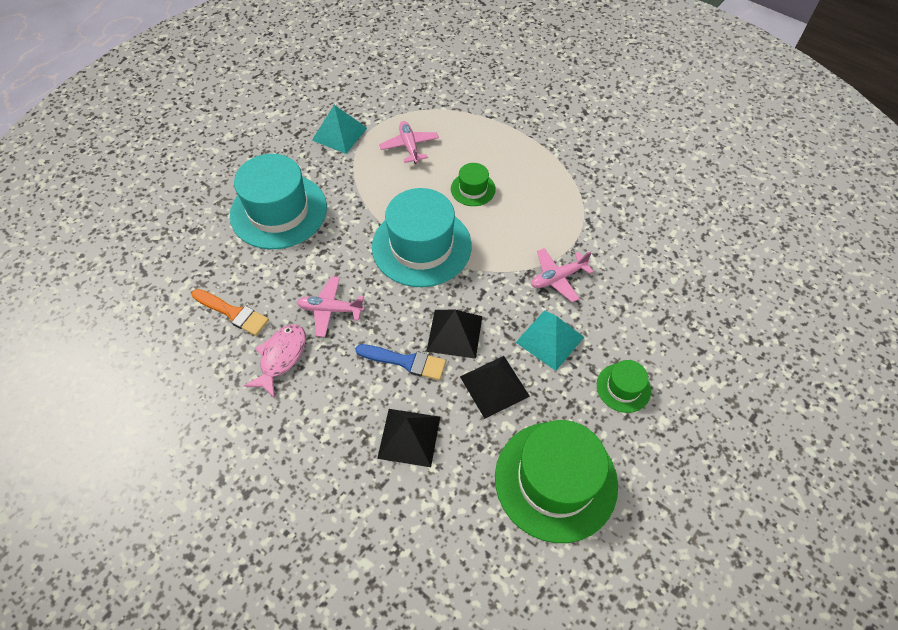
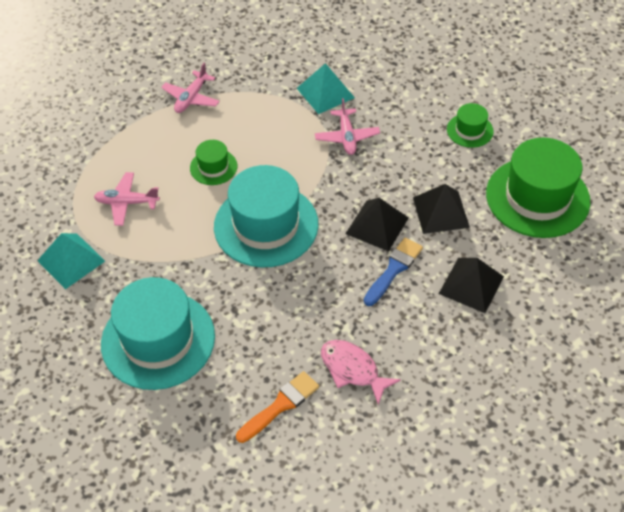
camera: 70 degrees left, 5 degrees down
(330, 310) = (312, 317): pink plane -> pink plane (191, 98)
(550, 339) = (408, 162): turquoise pyramid -> turquoise pyramid (325, 93)

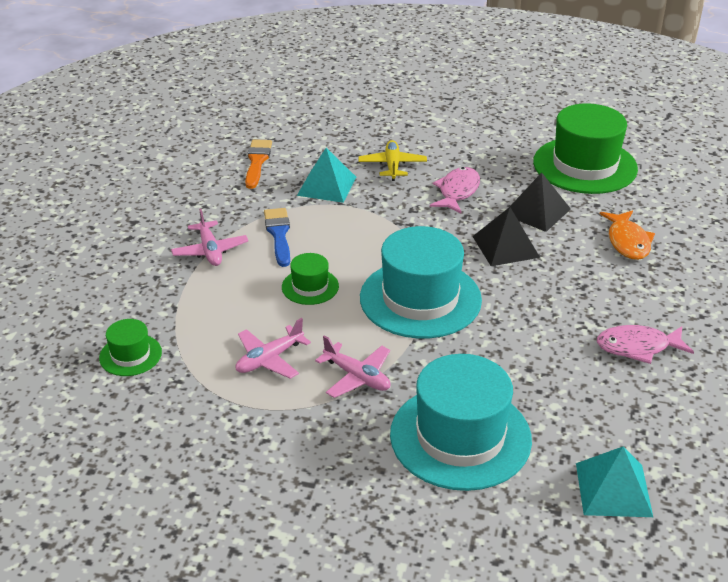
camera: 45 degrees left, 15 degrees down
(71, 260) = (284, 436): turquoise pyramid -> turquoise pyramid (613, 489)
(280, 405) = (627, 408): orange brush -> orange brush (257, 162)
(347, 137) = (391, 204): pink plane -> pink plane (357, 377)
(392, 104) = (392, 166): none -> yellow plane
(394, 269) = (562, 266): blue brush -> blue brush (278, 234)
(407, 156) = (457, 191): none -> pink fish
(470, 130) = (476, 152): green hat -> green hat (130, 355)
(471, 285) = (627, 242): black pyramid -> orange fish

